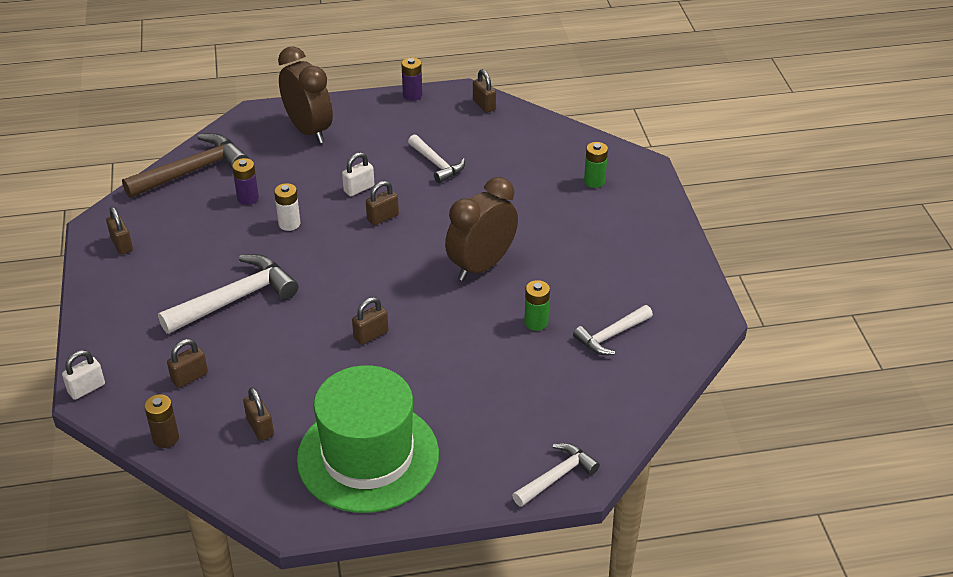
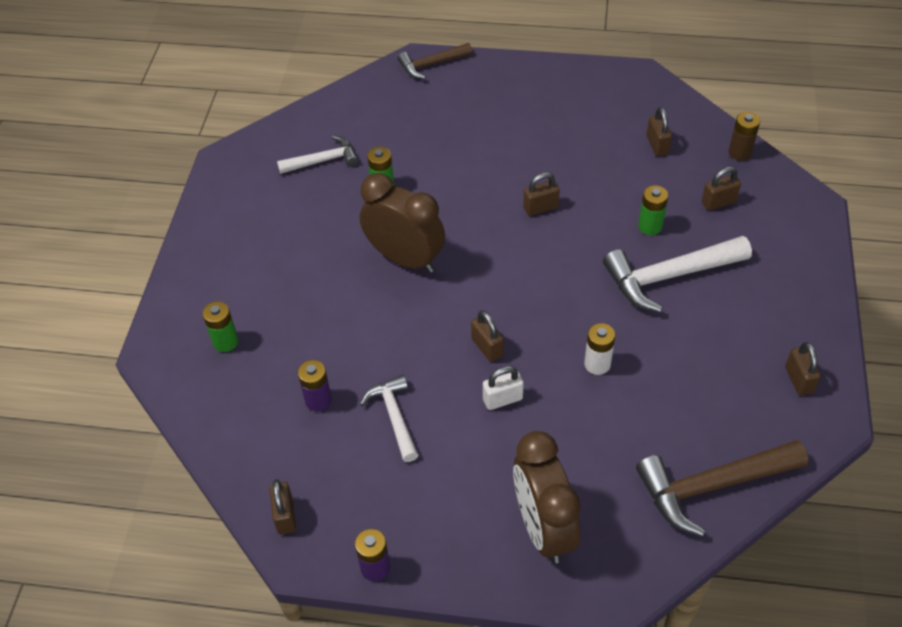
camera: 160 degrees left, 10 degrees up
(86, 388) = (816, 211): white padlock -> none
(248, 198) = (642, 418): purple battery -> purple battery (318, 400)
(258, 339) = (650, 226): none -> green battery
(368, 456) = (571, 106): green hat -> none
(383, 217) = (487, 347): brown padlock -> brown padlock turned 75 degrees clockwise
(481, 266) = (405, 259): brown clock -> brown clock turned 120 degrees counterclockwise
(557, 476) = (431, 65): white hammer -> brown hammer

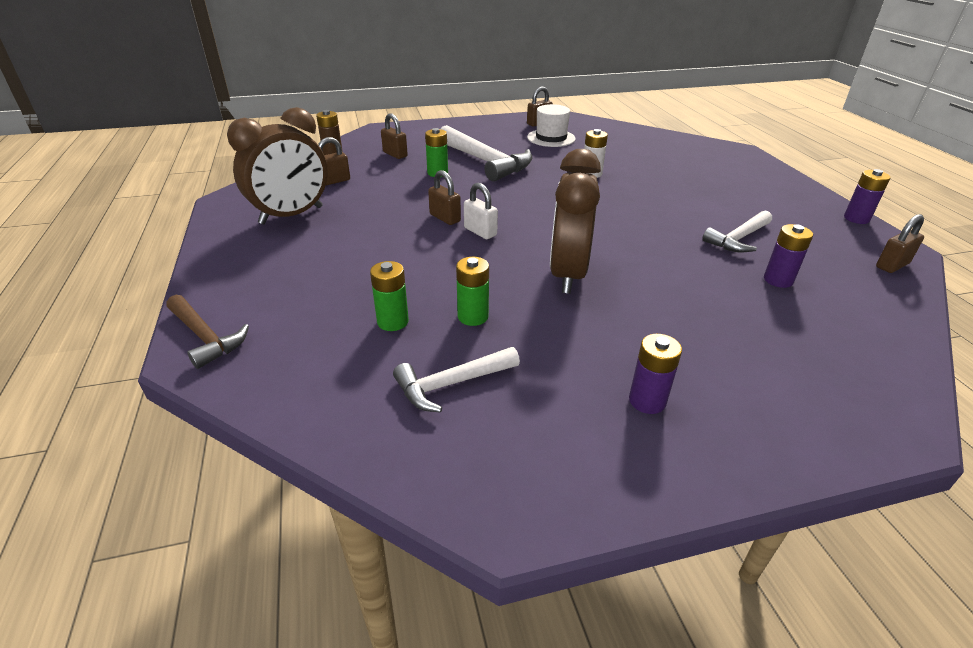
camera: 115 degrees left, 15 degrees down
(225, 342) = (804, 367): green battery -> green battery (393, 322)
(254, 242) = (647, 401): none -> purple battery
(323, 160) = (451, 384): white hammer -> white hammer turned 75 degrees counterclockwise
(487, 347) = (624, 214): brown padlock -> none
(502, 399) = (663, 200): white padlock -> white padlock (480, 232)
(543, 528) = (736, 172): brown clock -> brown clock (291, 215)
(711, 486) = (640, 136): brown hammer -> none
(733, 371) = (551, 138): none -> white hat

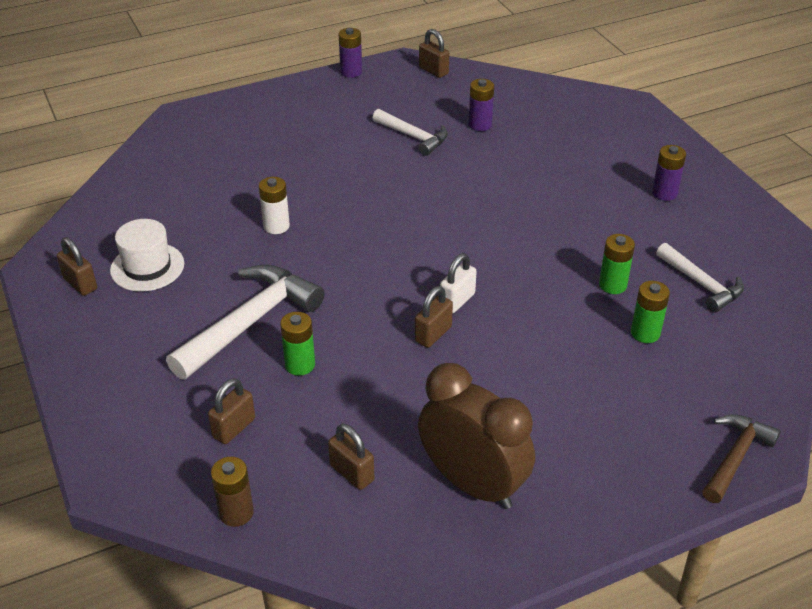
camera: 100 degrees left, 5 degrees up
(567, 274) = (519, 234): brown clock -> none

